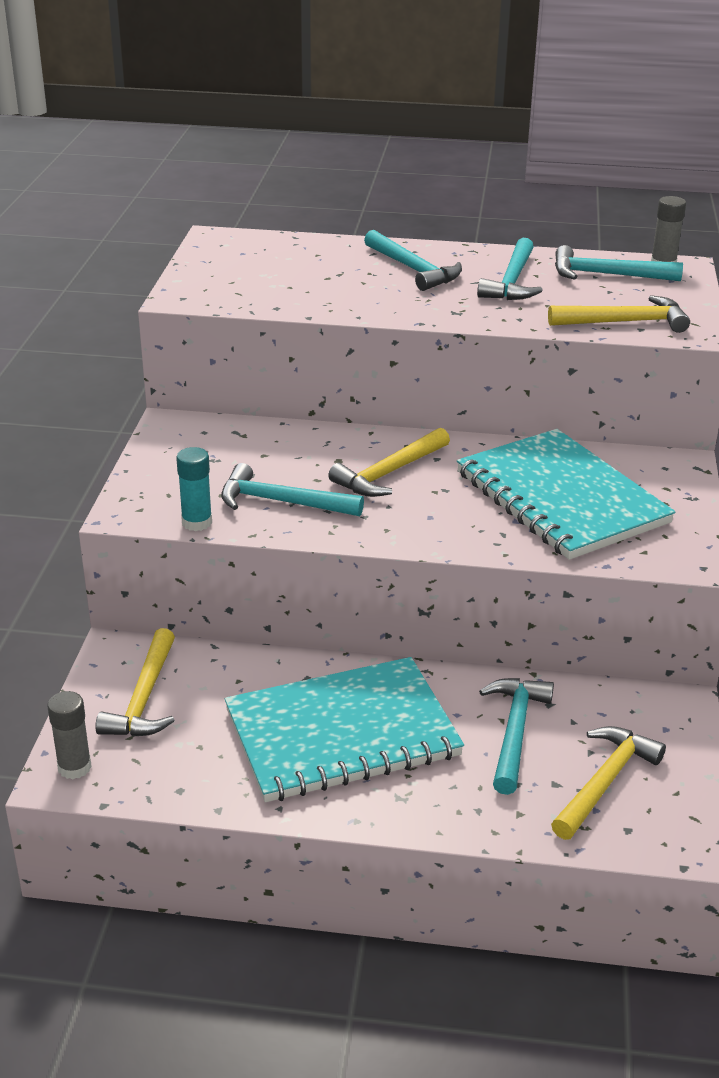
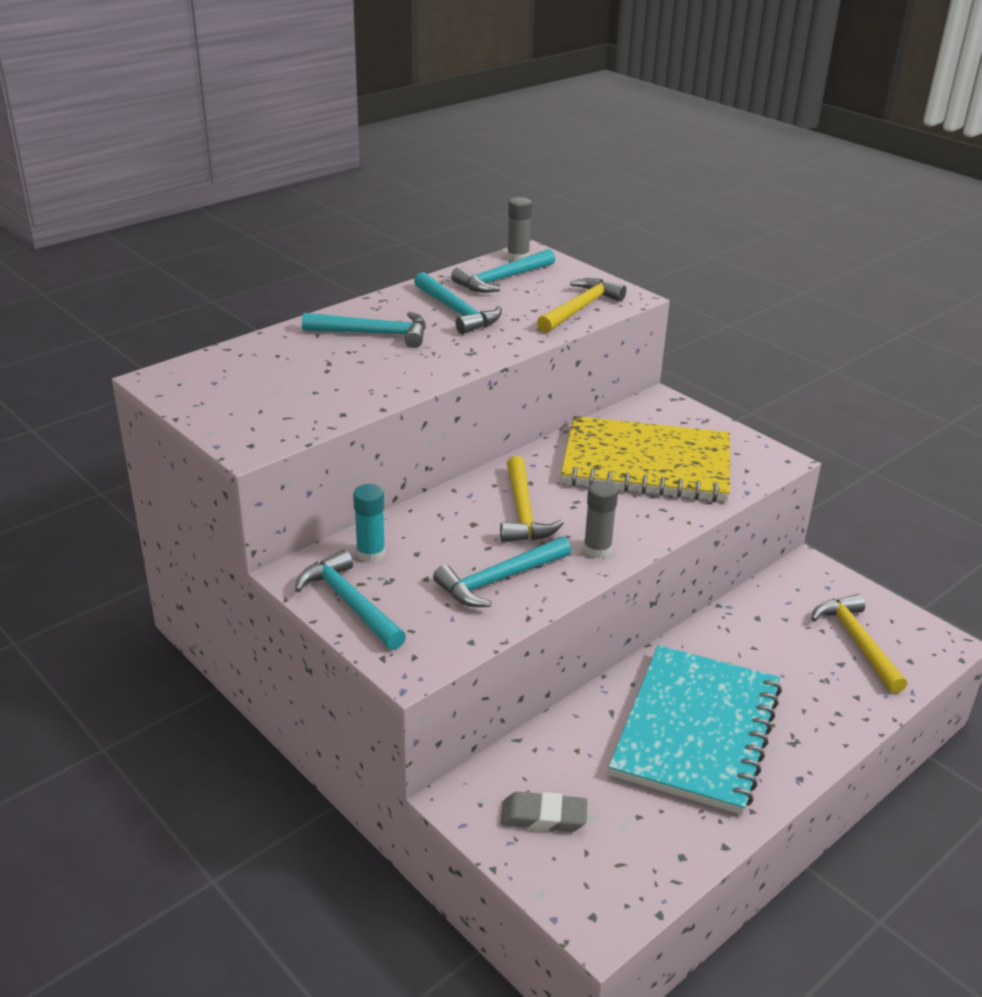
camera: 50 degrees left, 0 degrees up
(74, 767) = (593, 908): grey glue stick -> grey glue stick (597, 549)
(144, 698) = (543, 817): yellow hammer -> grey eraser
(197, 522) = (474, 636): turquoise glue stick -> turquoise glue stick (371, 553)
(515, 732) = (772, 649): turquoise hammer -> turquoise hammer (350, 603)
(561, 498) = (646, 463): turquoise notebook -> yellow notebook

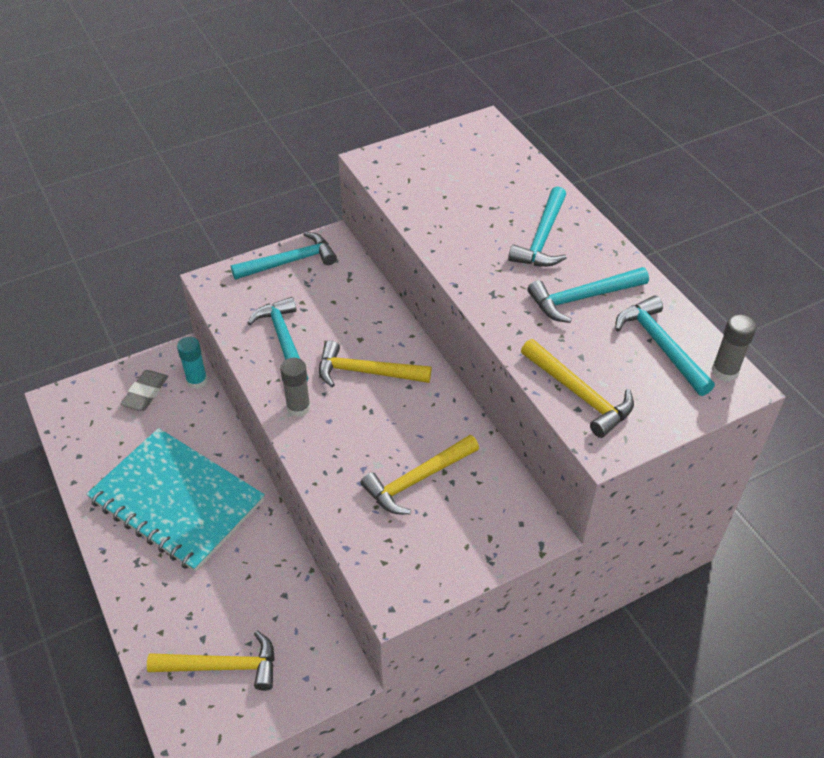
camera: 105 degrees right, 15 degrees up
(371, 553) = (341, 278): turquoise glue stick -> turquoise glue stick (197, 381)
(646, 463) = (417, 480): yellow notebook -> yellow hammer

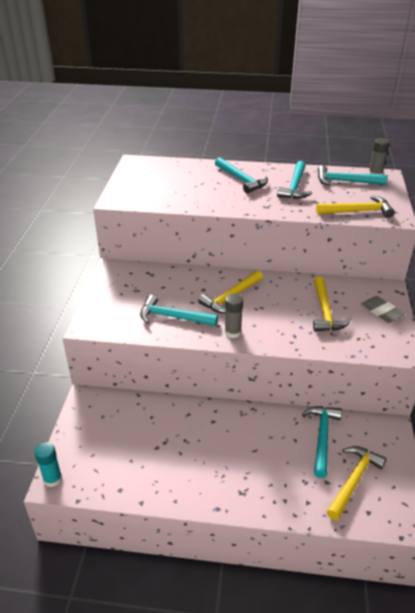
camera: 55 degrees left, 10 degrees down
(146, 393) = (100, 429): grey eraser -> grey eraser (381, 312)
(177, 501) = (208, 450): turquoise notebook -> none
(197, 381) = (117, 399): turquoise glue stick -> turquoise glue stick (52, 479)
(290, 262) = (110, 289): turquoise hammer -> turquoise hammer (322, 437)

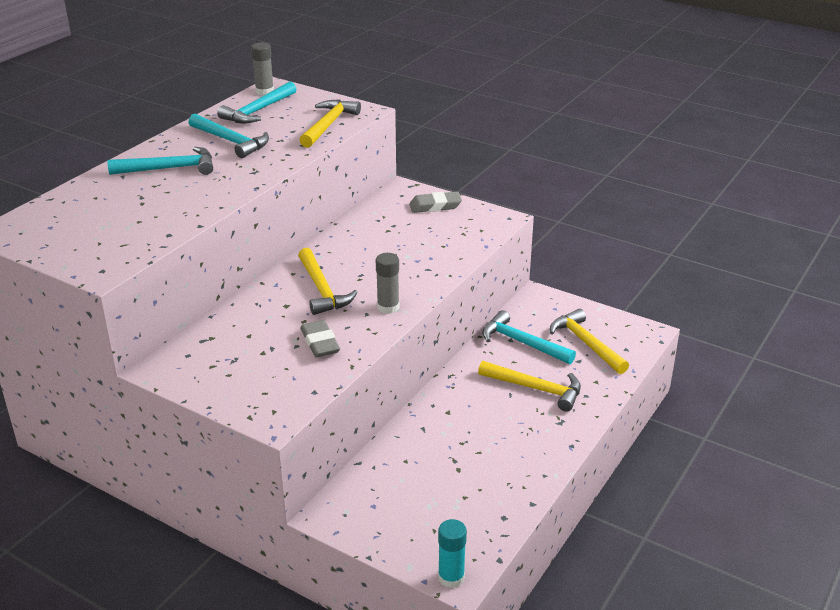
camera: 65 degrees left, 5 degrees down
(173, 317) = (320, 343): turquoise hammer -> grey eraser
(325, 311) = (405, 237): yellow hammer -> yellow hammer (536, 389)

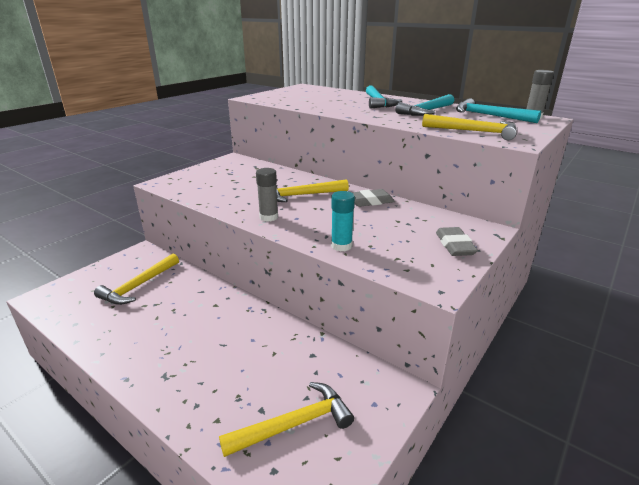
camera: 95 degrees right, 5 degrees down
(320, 343) = (233, 194): grey eraser -> grey eraser (370, 201)
(451, 577) = (44, 294): turquoise glue stick -> turquoise glue stick (341, 246)
(522, 342) = (305, 363): turquoise hammer -> none
(536, 389) = (223, 364): yellow hammer -> yellow hammer (138, 286)

